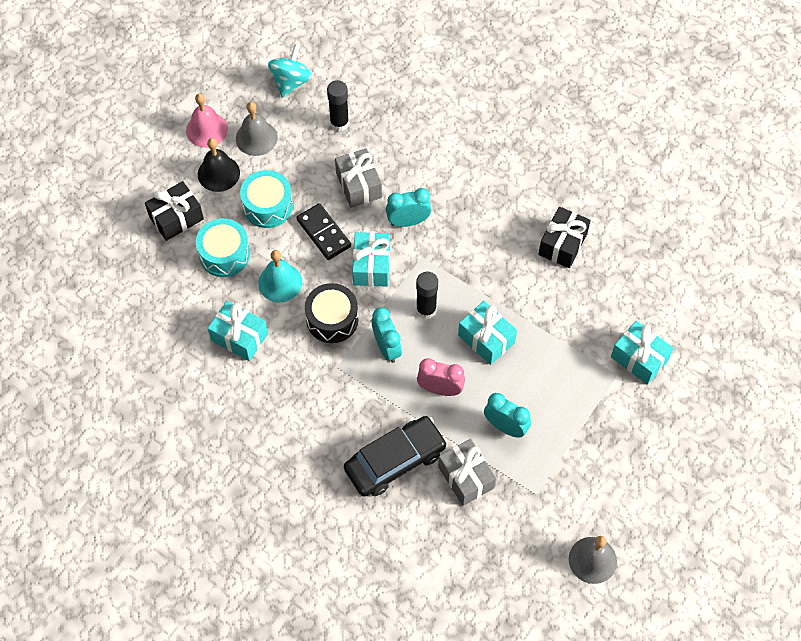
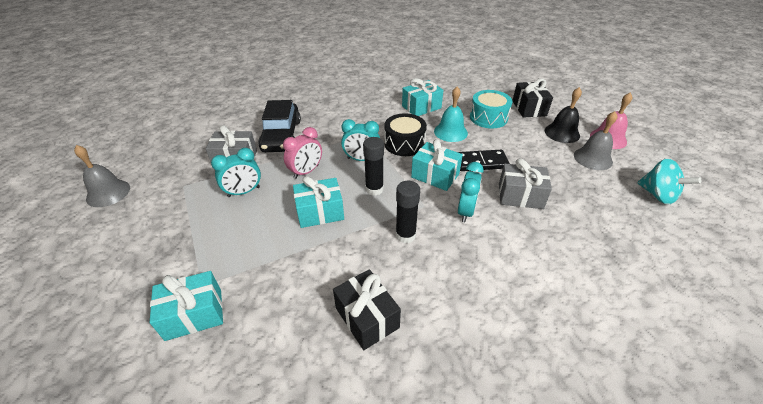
camera: 120 degrees right, 20 degrees down
(267, 206) = (521, 145): turquoise drum -> none
(339, 123) = (598, 208): black glue stick -> black glue stick (405, 235)

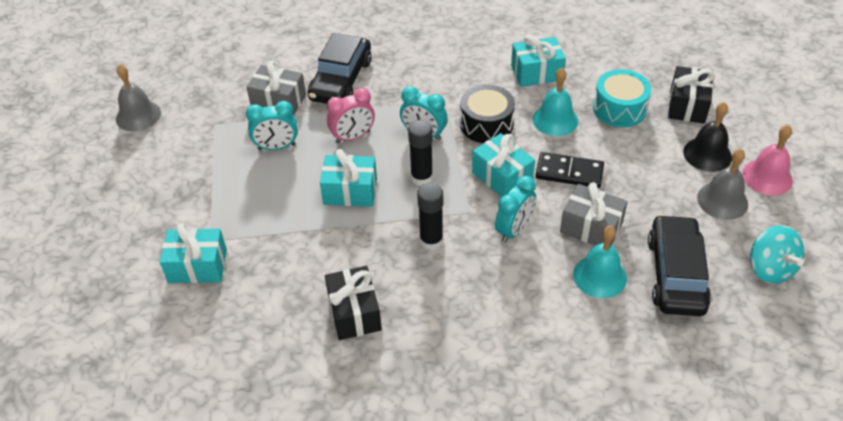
camera: 20 degrees right, 5 degrees up
(550, 230) = (599, 276): none -> turquoise bell
(601, 214) = (676, 274): none -> black car

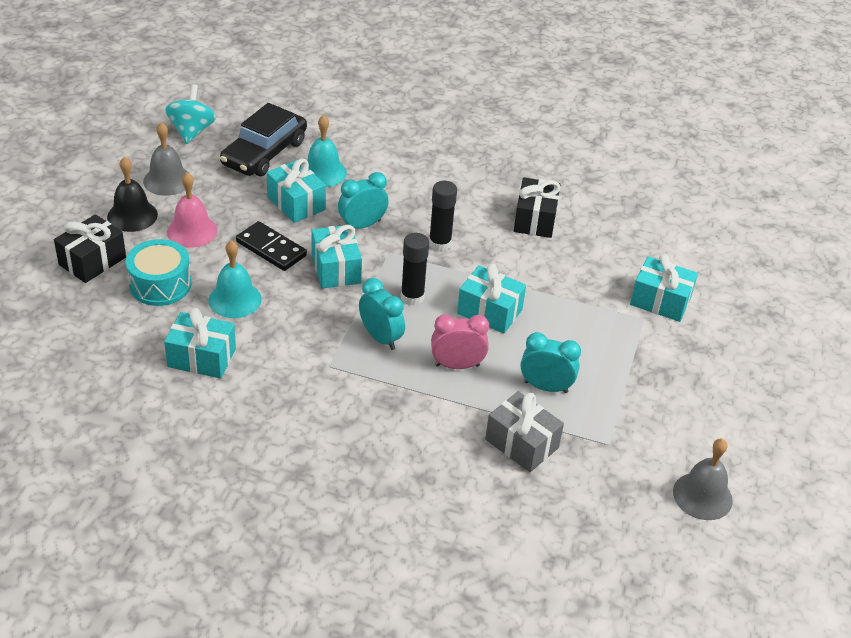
camera: 160 degrees left, 5 degrees down
(341, 80) = (432, 443): black car -> none
(486, 124) = (308, 323): black drum -> none
(591, 227) = (296, 203): grey gift -> turquoise gift
(767, 177) = (107, 181): pink bell -> pink bell (192, 231)

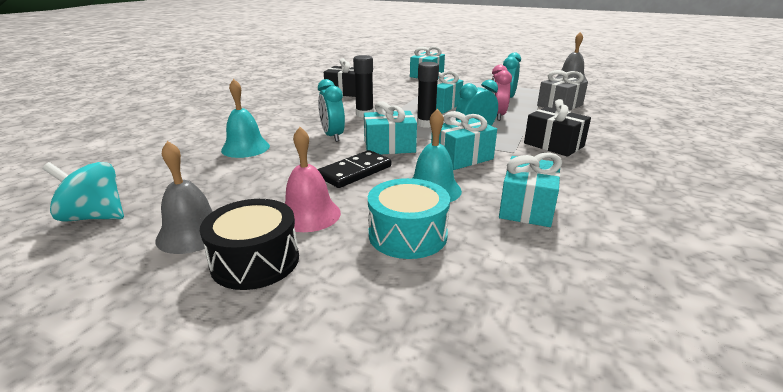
camera: 80 degrees left, 15 degrees down
(92, 261) = (351, 295): black gift -> black gift (553, 145)
(132, 215) = (255, 261): black bell -> black drum
(264, 153) = (188, 173): black car -> none
(296, 203) = (287, 160): turquoise gift -> turquoise gift (461, 157)

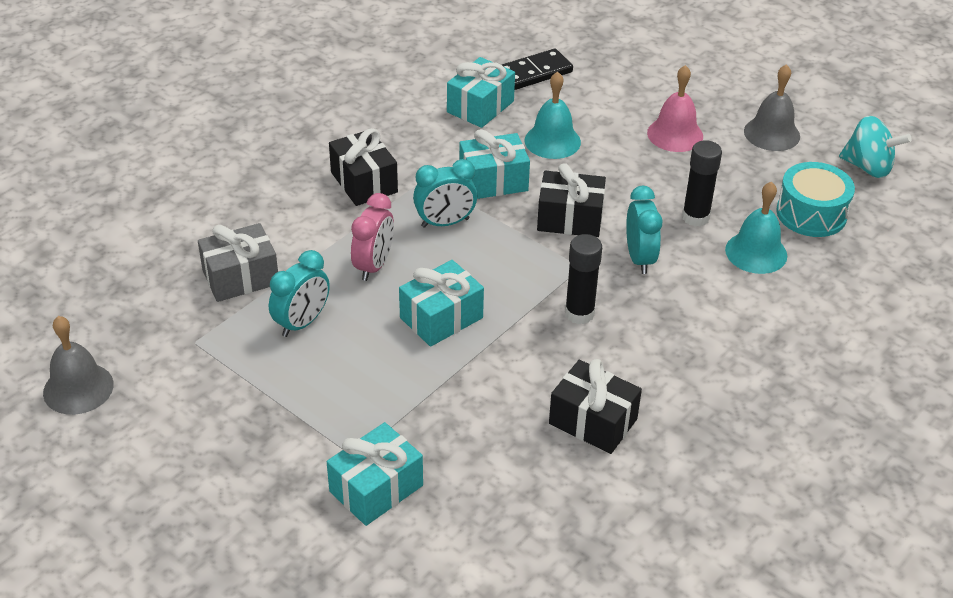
camera: 165 degrees left, 15 degrees up
(255, 261) = (715, 101): black drum -> none
(355, 172) = (623, 181): black domino -> black domino (533, 73)
(389, 146) = (570, 219): turquoise gift -> black gift
(407, 235) = (596, 101): turquoise drum -> turquoise drum (811, 213)
(426, 124) = (496, 263): black glue stick -> black glue stick (695, 217)

